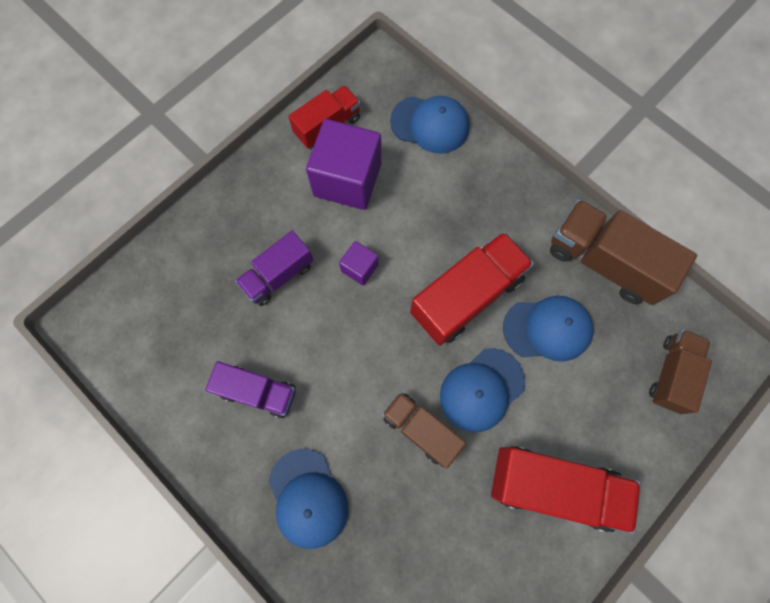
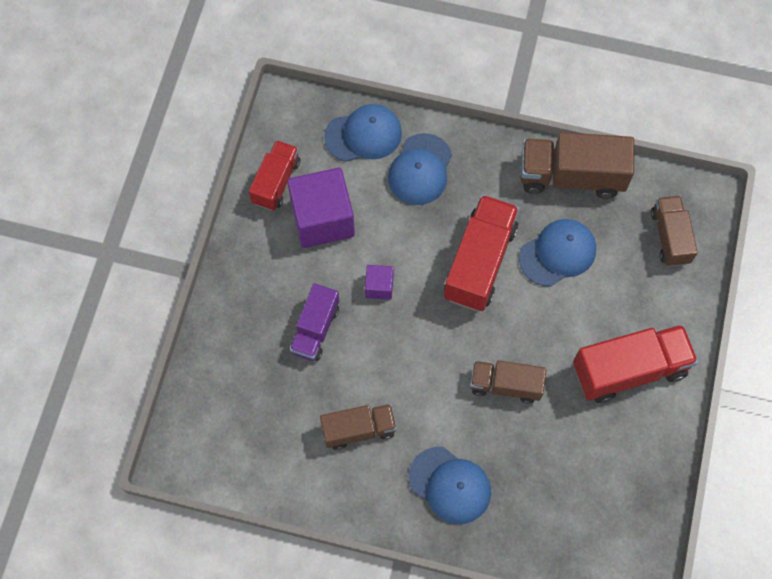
camera: 30 degrees left, 5 degrees down
(258, 392) = (359, 430): purple truck -> brown truck
(481, 389) = (534, 328): blue cap -> blue cap (420, 169)

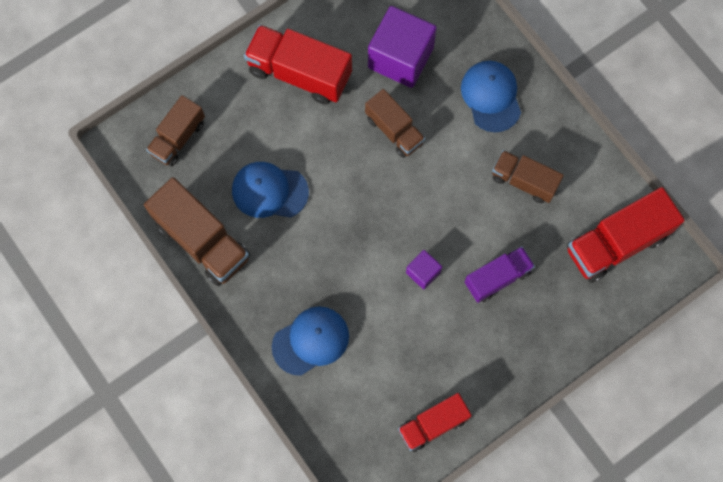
camera: 140 degrees left, 5 degrees up
(322, 219) = (421, 362): purple cube -> purple cube (400, 58)
(363, 135) = (329, 408): blue cap -> none
(479, 262) = (332, 230): red truck -> red truck (616, 243)

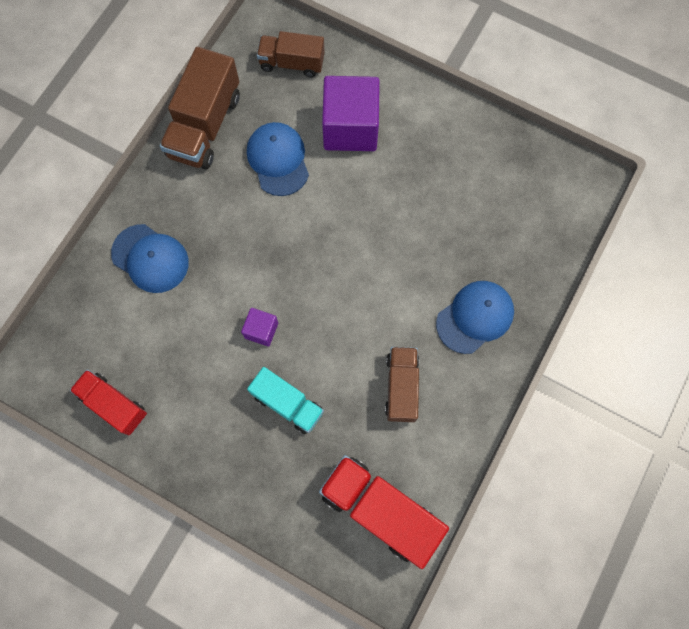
camera: 65 degrees right, 0 degrees up
(299, 73) = (406, 134): red truck -> none
(394, 130) = (392, 242): brown truck -> none
(400, 58) = (470, 215): purple cube -> purple cube (350, 128)
(497, 278) = (287, 404): purple truck -> turquoise truck

